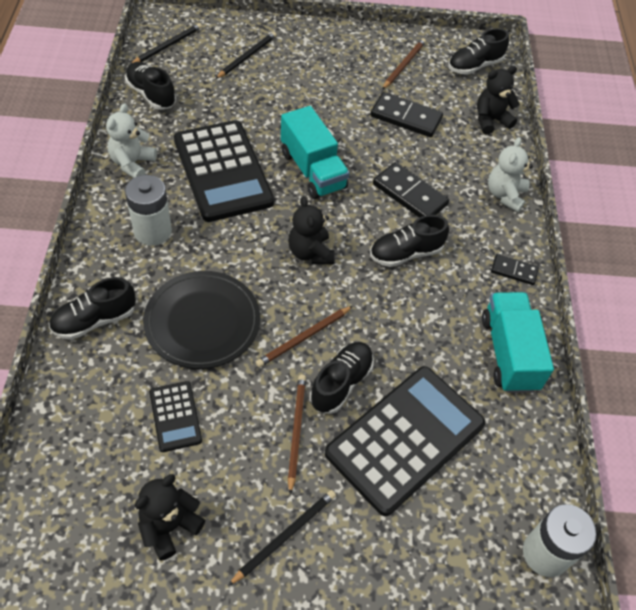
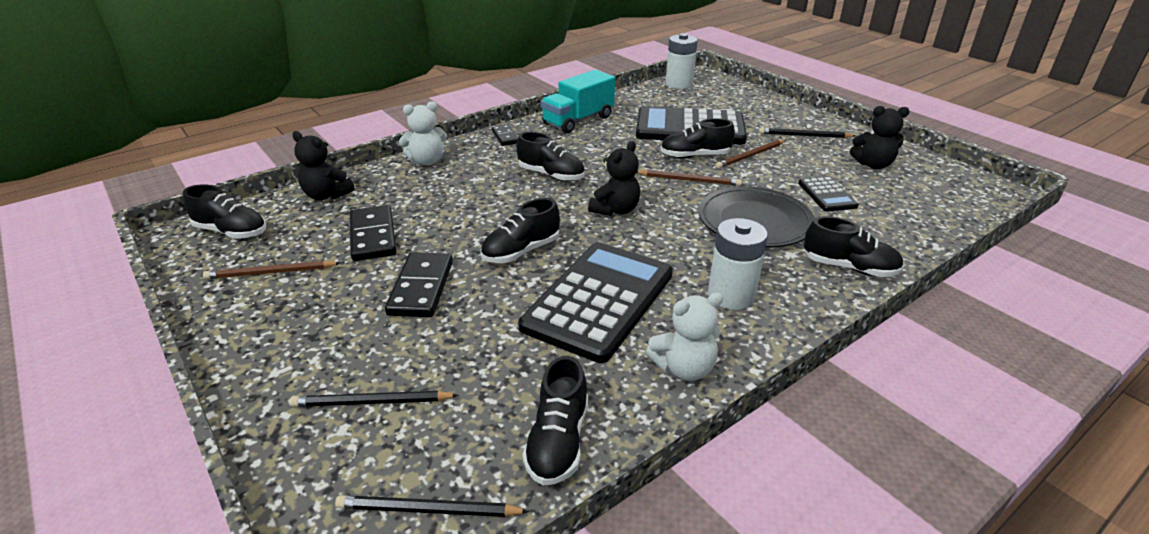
camera: 125 degrees left, 20 degrees down
(175, 416) = (827, 195): black calculator -> black calculator turned 135 degrees clockwise
(313, 170) = (521, 251): turquoise truck -> black shoe
(409, 194) = (483, 196): black domino -> black domino (421, 288)

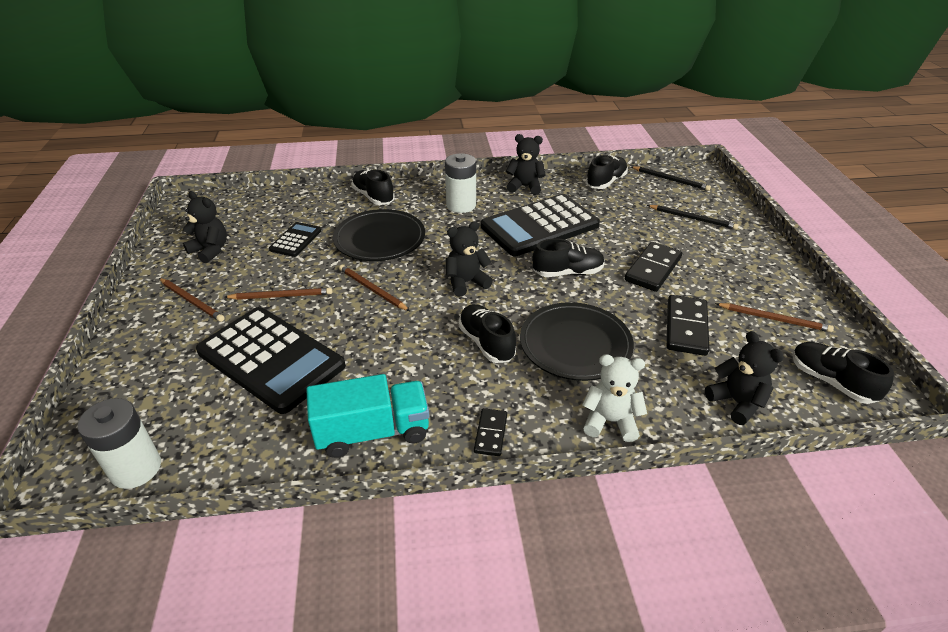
camera: 150 degrees left, 5 degrees up
(476, 194) = (575, 344): none -> black plate
(684, 368) = (525, 187): white teddy bear -> black teddy bear
(695, 156) = (327, 315): black shoe -> none
(804, 135) = (192, 301): black pencil -> brown pencil

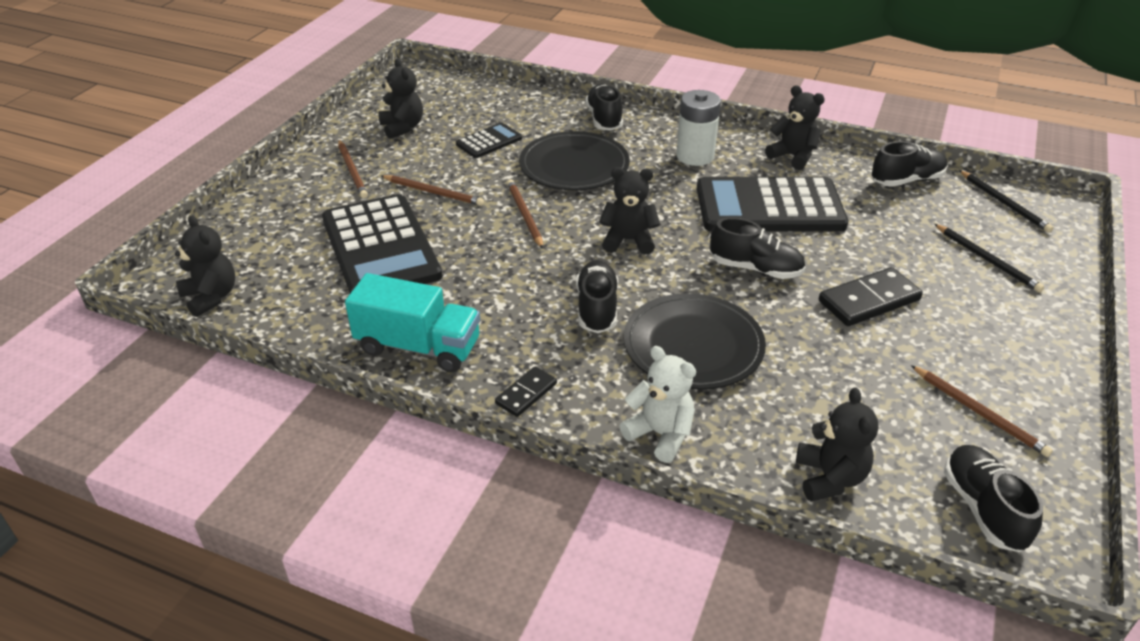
camera: 30 degrees right, 0 degrees up
(136, 469) = (211, 297): white battery -> black teddy bear
(686, 327) = (847, 378): black domino -> none

